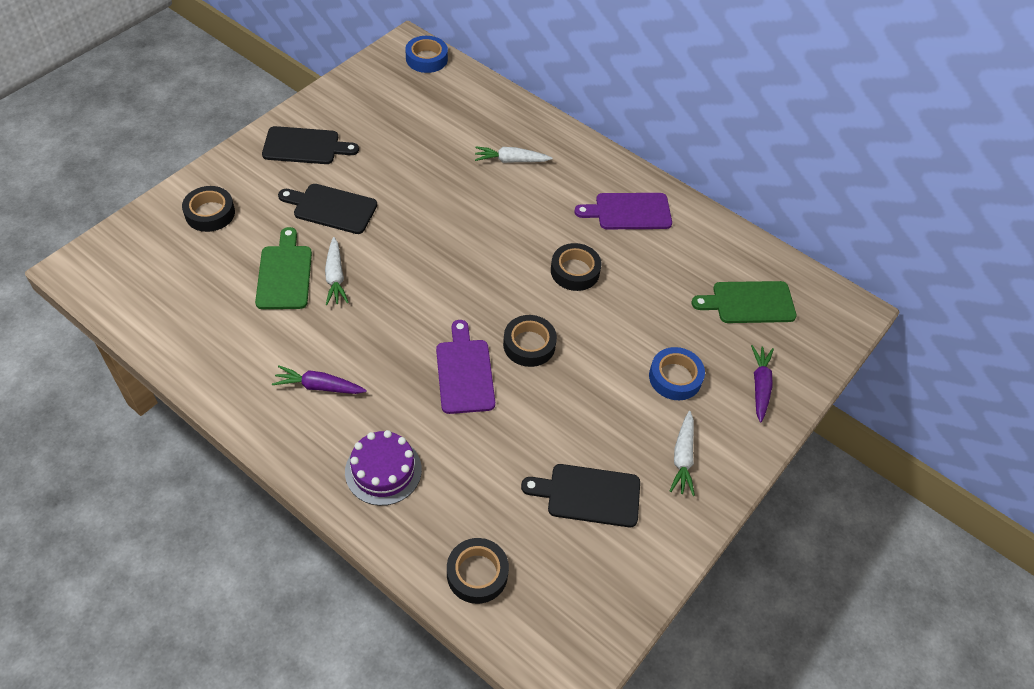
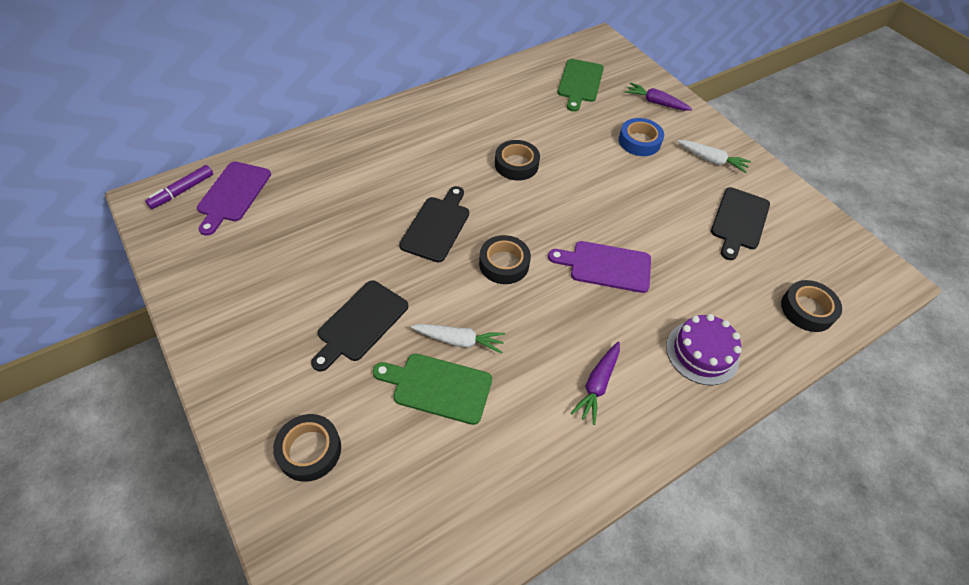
camera: 70 degrees left, 0 degrees up
(305, 146) = (250, 328): black cutting board -> black cutting board (437, 226)
(426, 59) = (182, 191): blue tape -> purple marker
(511, 160) = (367, 168): white carrot -> none
(529, 345) = (586, 215): black tape -> black tape (504, 264)
(629, 212) = (464, 114): purple cutting board -> purple cutting board (233, 194)

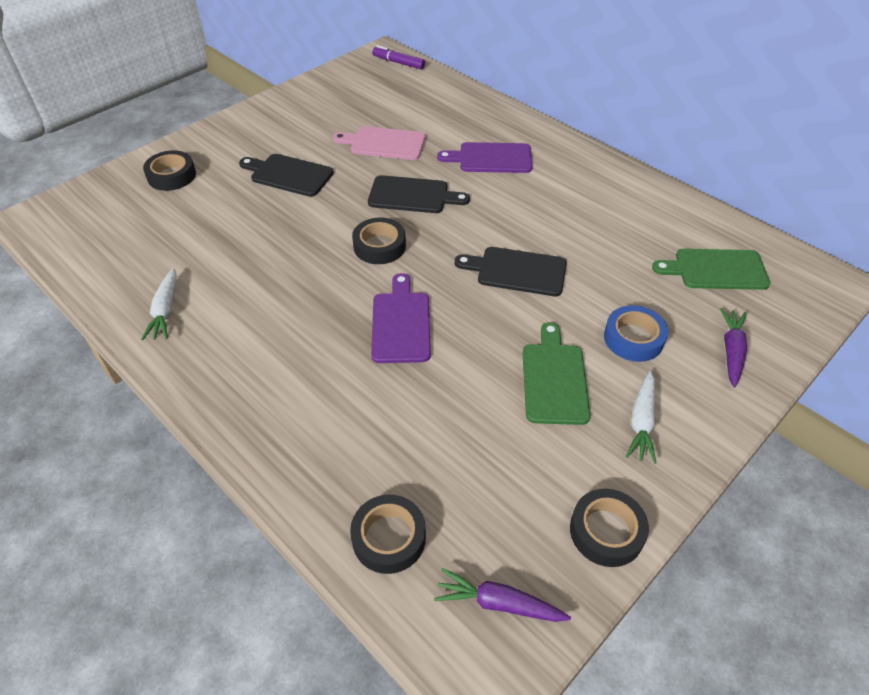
camera: 80 degrees right, 5 degrees down
(233, 194) = (405, 84): purple cutting board -> purple cutting board (491, 158)
(340, 232) = (384, 143): none -> pink cutting board
(438, 387) = (231, 228): green cutting board -> green cutting board (554, 379)
(459, 340) = (281, 232): white carrot -> white carrot (165, 311)
(516, 164) = (527, 235): black tape -> black tape (606, 531)
(597, 385) = (245, 330): purple carrot -> purple carrot (499, 603)
(702, 352) = (298, 417): purple cake -> none
(739, 221) = (529, 456): black cutting board -> black cutting board (517, 271)

